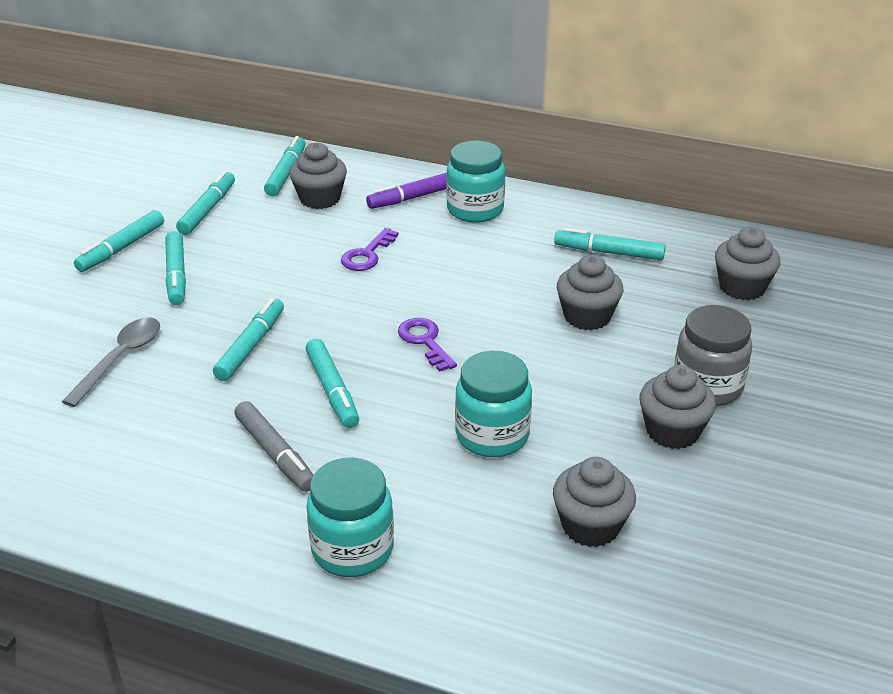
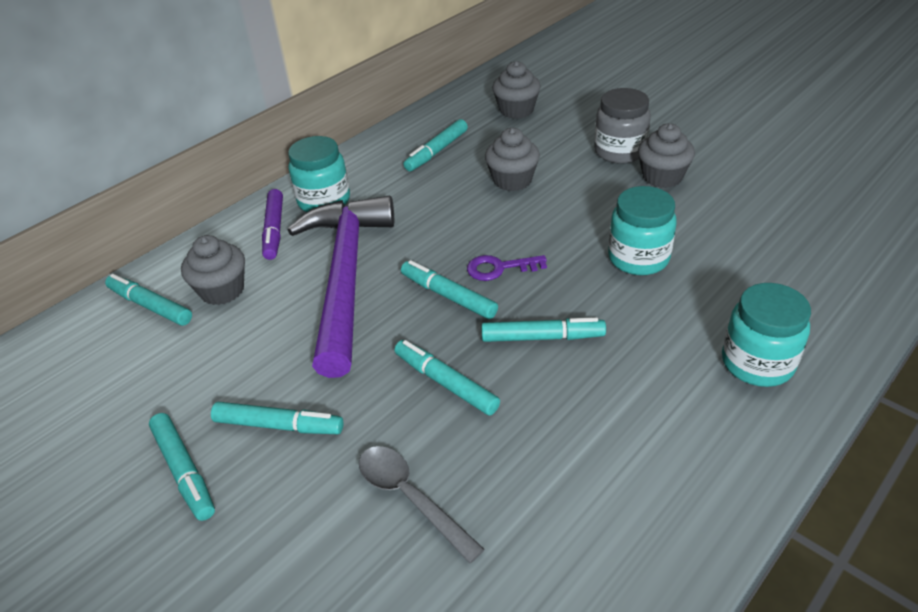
camera: 65 degrees left, 5 degrees up
(207, 210) = (167, 380): turquoise marker -> turquoise marker (448, 296)
(275, 454) = (619, 391): grey marker -> none
(367, 255) = (345, 277): purple key -> purple hammer
(590, 526) = (752, 235): grey cupcake -> none

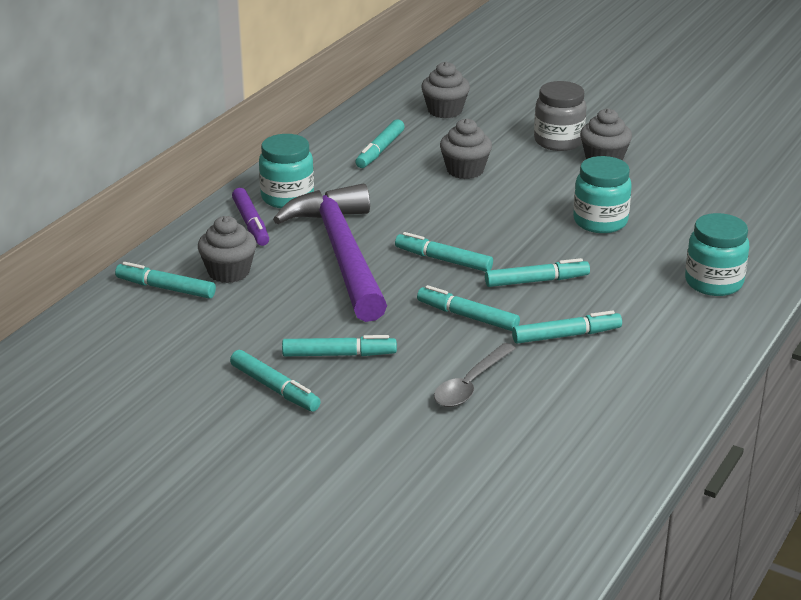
camera: 15 degrees left, 10 degrees down
(410, 498) = (470, 384): grey spoon -> grey spoon turned 90 degrees counterclockwise
(499, 268) = (481, 237): purple key -> none
(553, 429) = (566, 335): none -> turquoise marker

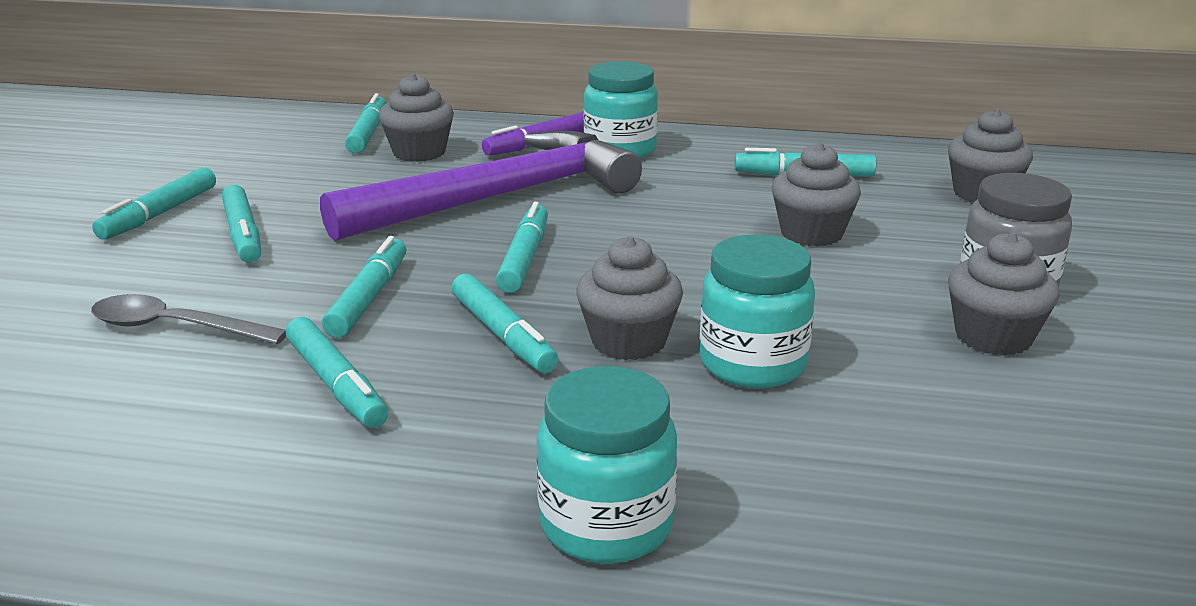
camera: 70 degrees right, 5 degrees down
(562, 248) = (628, 341): none -> grey cupcake

